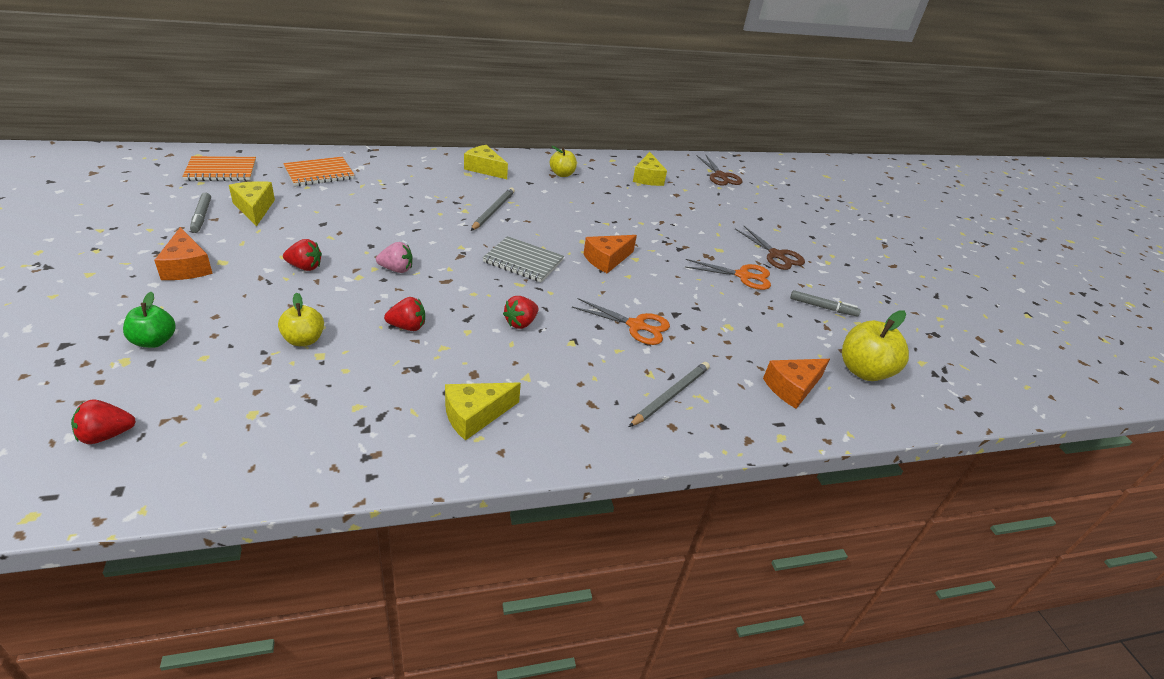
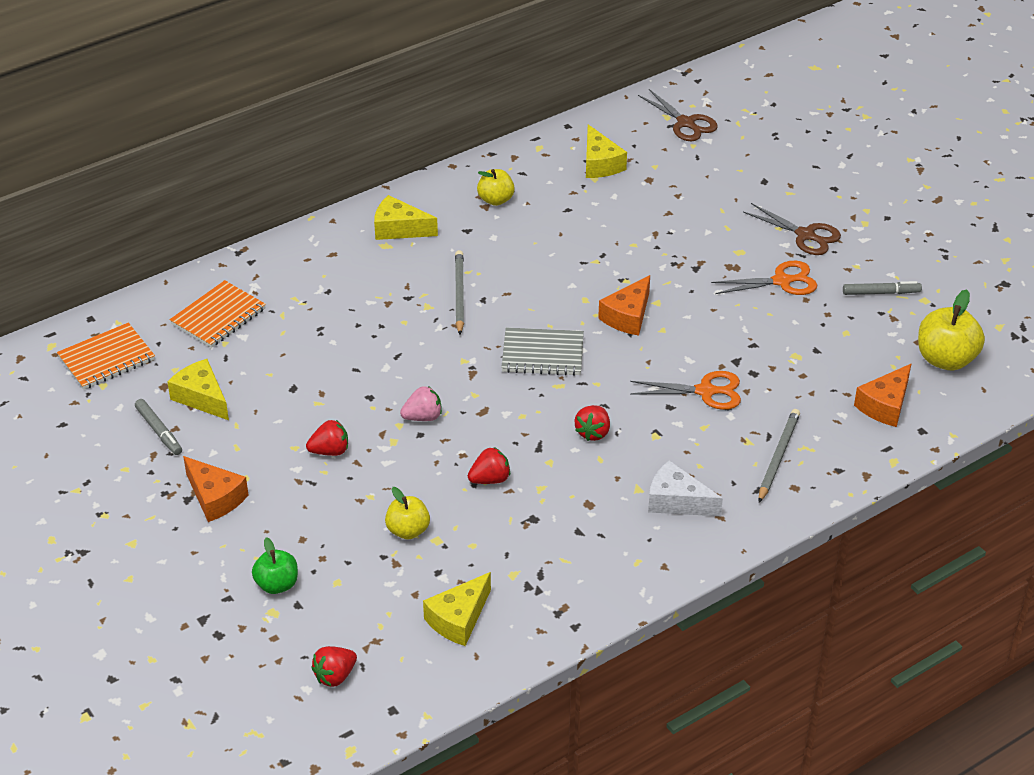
camera: 15 degrees left, 5 degrees up
(475, 415) = (619, 543): yellow cheese -> yellow cheese (458, 619)
(554, 399) = (677, 501): none -> white cheese

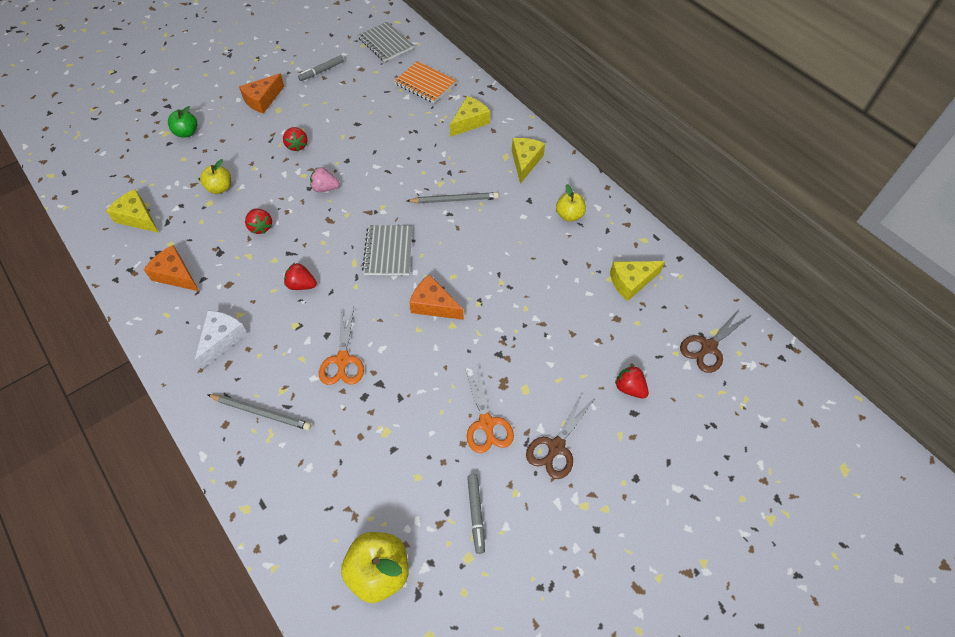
camera: 85 degrees right, 15 degrees up
(106, 358) = (386, 43): orange notebook -> grey notebook
(201, 397) = (350, 85): yellow cheese -> yellow cheese (469, 122)
(335, 676) = (108, 164): red strawberry -> red strawberry (629, 388)
(423, 417) = (325, 188): pink strawberry -> pink strawberry turned 120 degrees clockwise
(885, 405) = (317, 506): orange cheese -> orange cheese (176, 275)

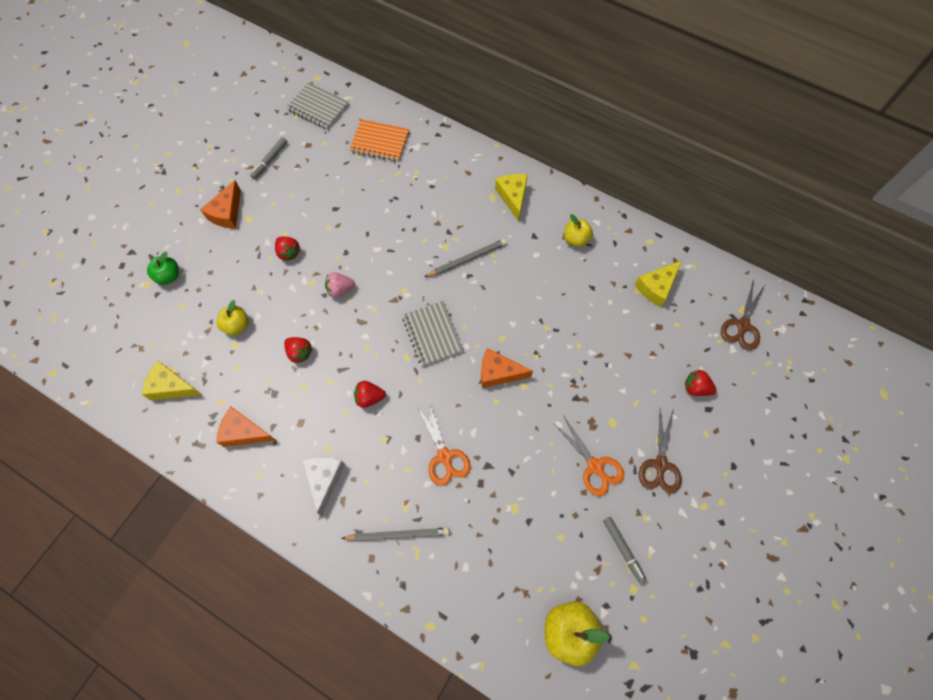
camera: 20 degrees left, 10 degrees up
(469, 122) = (442, 171): yellow cheese -> none

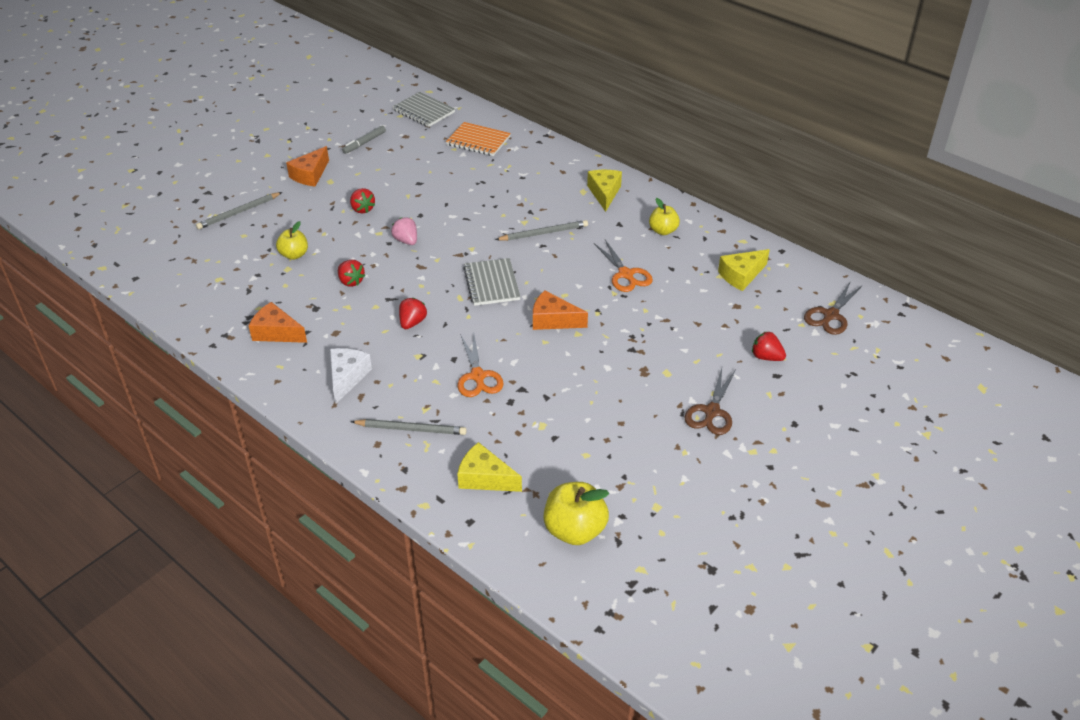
camera: 10 degrees right, 25 degrees down
(169, 276) = (238, 213): green apple -> grey pencil
(172, 386) = (215, 291): yellow cheese -> yellow cheese (485, 478)
(340, 289) = (406, 241): pink strawberry -> pink strawberry turned 60 degrees clockwise
(369, 397) = (412, 322): red strawberry -> red strawberry turned 105 degrees clockwise
(595, 466) = (638, 404): orange scissors -> orange scissors (625, 274)
(623, 549) = (652, 473): grey marker -> none

